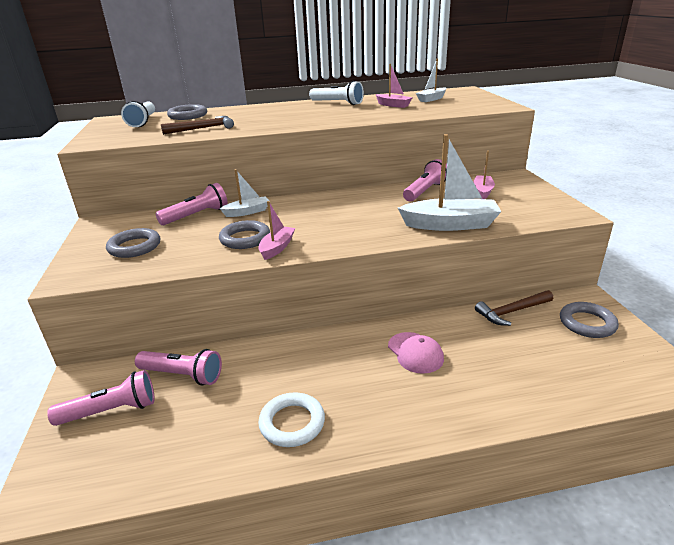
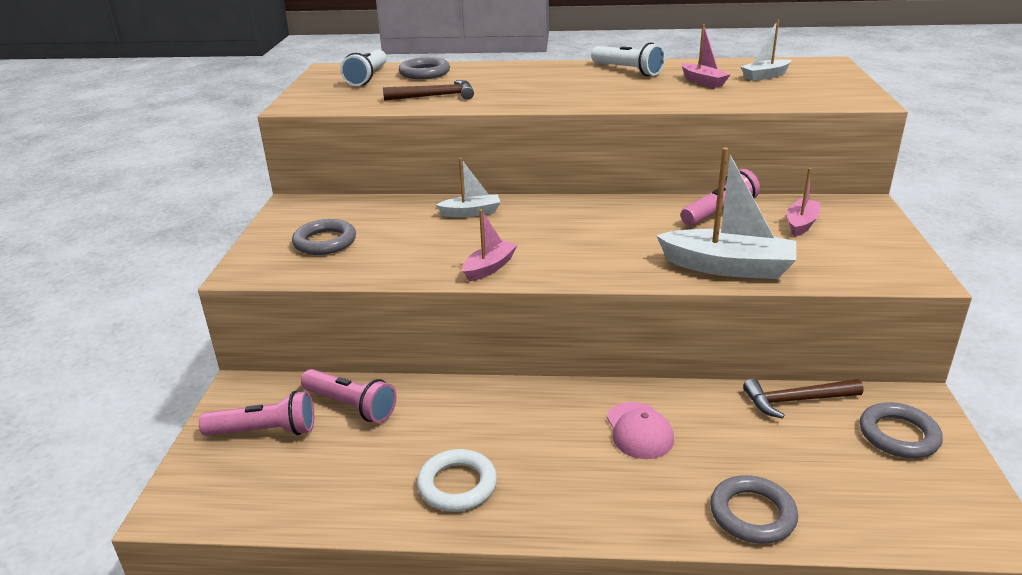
camera: 15 degrees right, 0 degrees up
(196, 215) = (408, 209): pink flashlight -> none
(245, 238) = (455, 249): grey ring -> grey ring (752, 514)

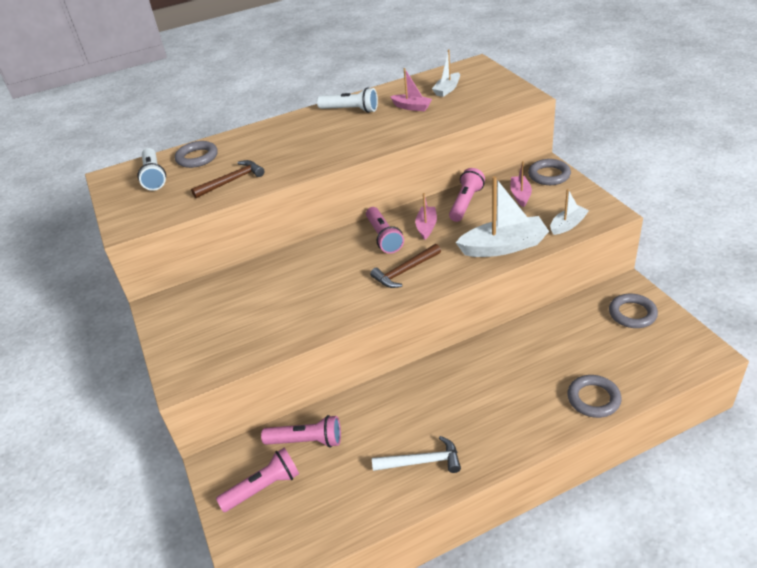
camera: 25 degrees left, 10 degrees up
(325, 242) = (218, 330): grey ring -> grey ring (549, 175)
(457, 485) = (422, 462): white ring -> white hammer
(471, 213) = (303, 263): white boat -> white boat (567, 225)
(489, 267) = (357, 305): pink boat -> pink boat (426, 226)
(584, 216) = (383, 237): none -> pink flashlight
(639, 431) = (498, 374): pink cap -> none
(796, 400) = (568, 314): brown hammer -> brown hammer (404, 271)

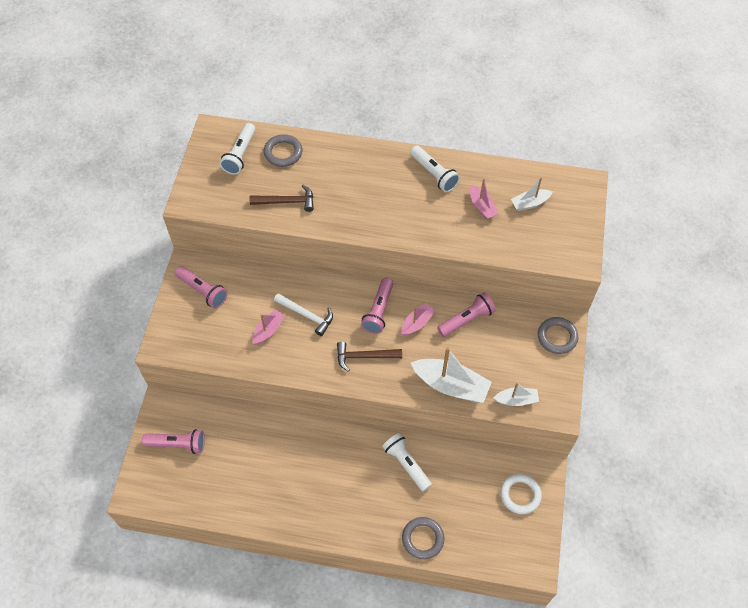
camera: 30 degrees right, 20 degrees up
(306, 441) = (225, 430): pink flashlight -> pink flashlight (203, 291)
(422, 462) = (279, 499): white hammer -> white hammer (307, 315)
(513, 354) = (406, 464): none -> white flashlight
(520, 195) = (514, 342): pink boat -> pink boat (268, 330)
(632, 314) = (520, 495): grey ring -> white ring

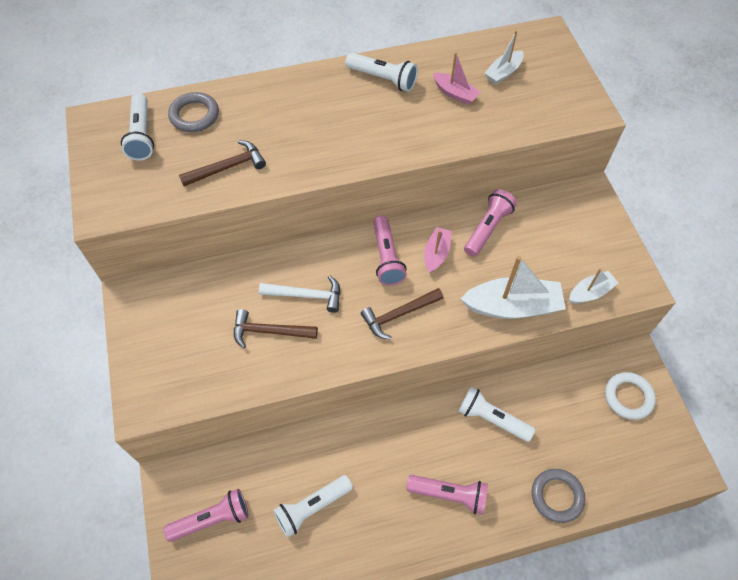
camera: 25 degrees left, 0 degrees up
(203, 291) = (164, 318): pink flashlight -> pink flashlight (449, 495)
(247, 467) = (312, 507): none -> white flashlight
(268, 330) = (269, 331): pink boat -> brown hammer
(557, 337) = (590, 209): grey ring -> none

